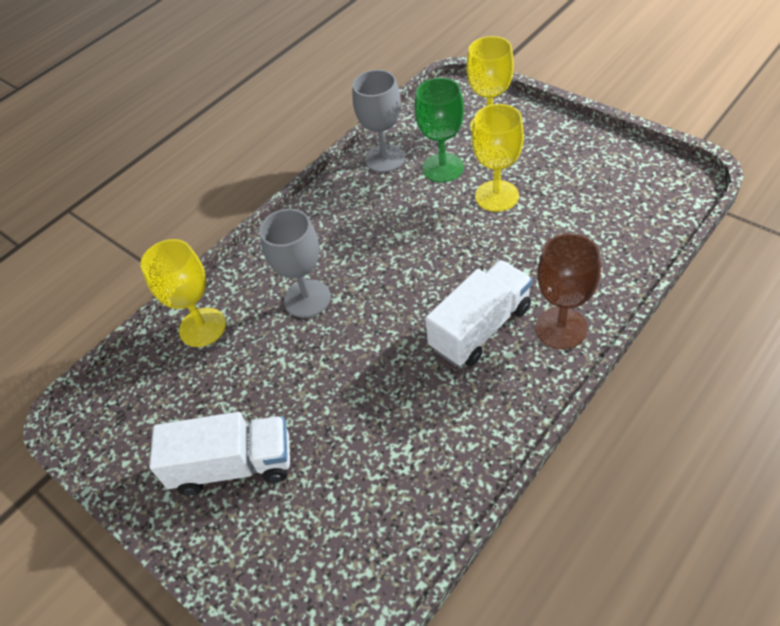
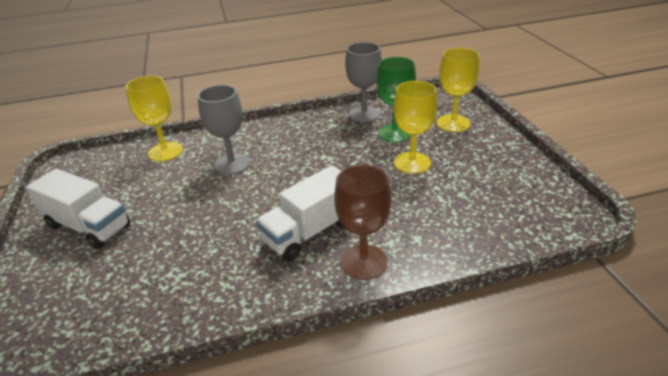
camera: 30 degrees right, 15 degrees down
(480, 327) = (310, 232): white truck -> white truck turned 150 degrees clockwise

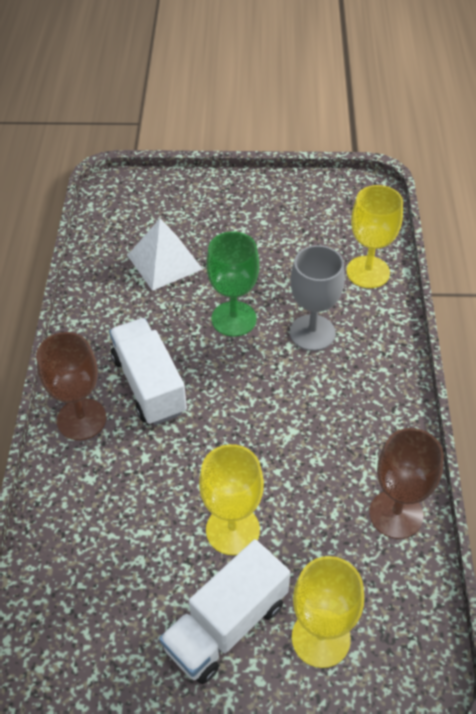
camera: 105 degrees right, 15 degrees up
(88, 226) = (245, 217): white truck -> white truck (226, 625)
(152, 265) = (164, 262): none -> white pyramid
(364, 114) = (396, 514): grey goblet -> brown goblet
(394, 133) = (320, 537): green goblet -> green goblet (234, 319)

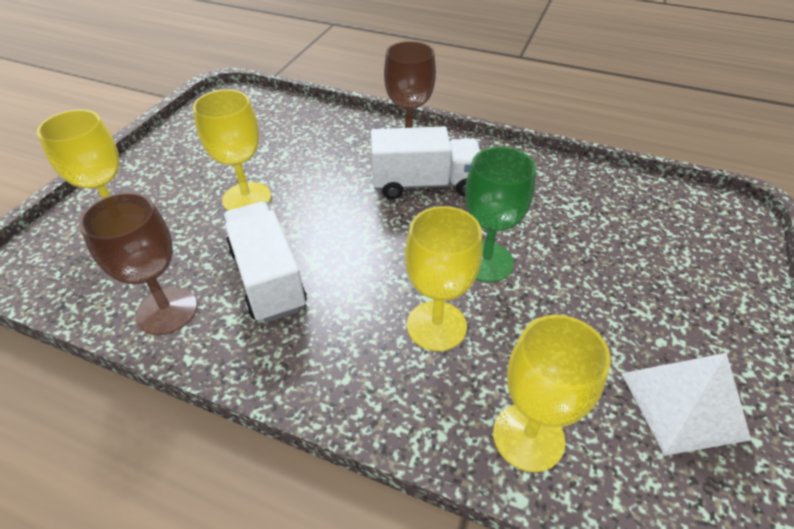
camera: 110 degrees right, 5 degrees down
(164, 262) = (593, 228): white pyramid -> white pyramid (683, 405)
(226, 625) = (178, 176): white truck -> white truck (267, 278)
(312, 333) = (436, 325): grey goblet -> yellow goblet

